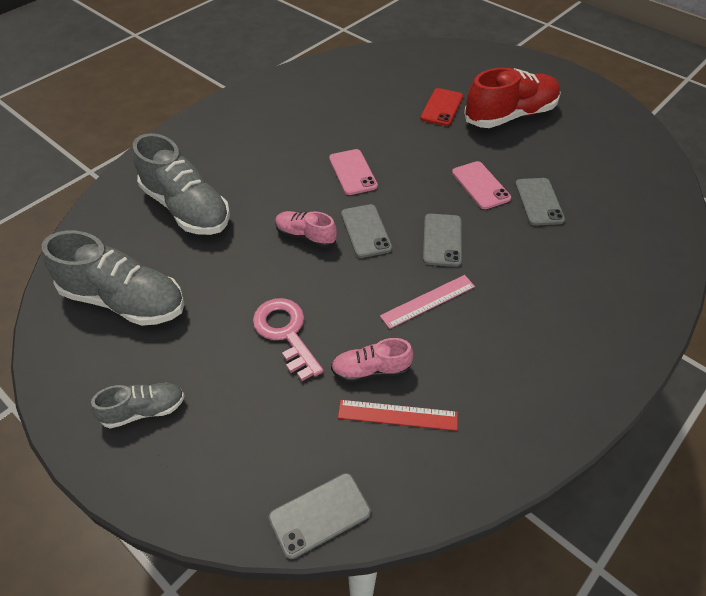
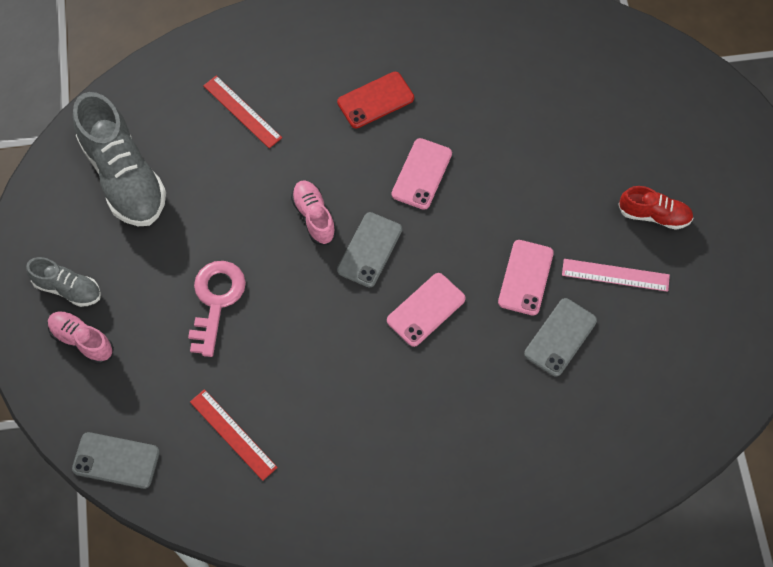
camera: 40 degrees right, 15 degrees up
(186, 208) = (242, 111): grey shoe -> red ruler
(371, 370) = (248, 383): pink shoe -> pink shoe (82, 340)
(428, 301) = (352, 359): pink ruler -> pink ruler (615, 275)
(442, 107) = (593, 153): red phone -> red phone (375, 100)
(442, 240) = (426, 310): grey phone -> pink phone
(510, 116) = (654, 215): red shoe -> red shoe, size x0.52

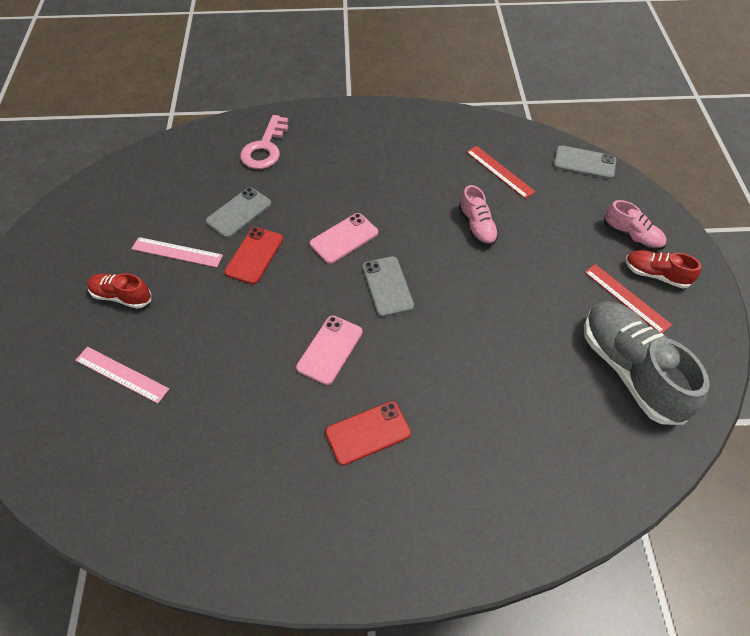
camera: 175 degrees left, 10 degrees down
(68, 289) = (655, 275): grey shoe -> red shoe
(216, 300) = (523, 257): pink key -> pink key (265, 148)
(242, 111) = (515, 431): red ruler -> red ruler (626, 298)
(314, 217) = (437, 318): pink shoe -> pink shoe (477, 226)
(369, 250) = (387, 286): grey phone -> grey phone turned 45 degrees counterclockwise
(525, 277) = (254, 255): pink phone -> red phone
(618, 134) = (121, 374): none -> pink ruler

